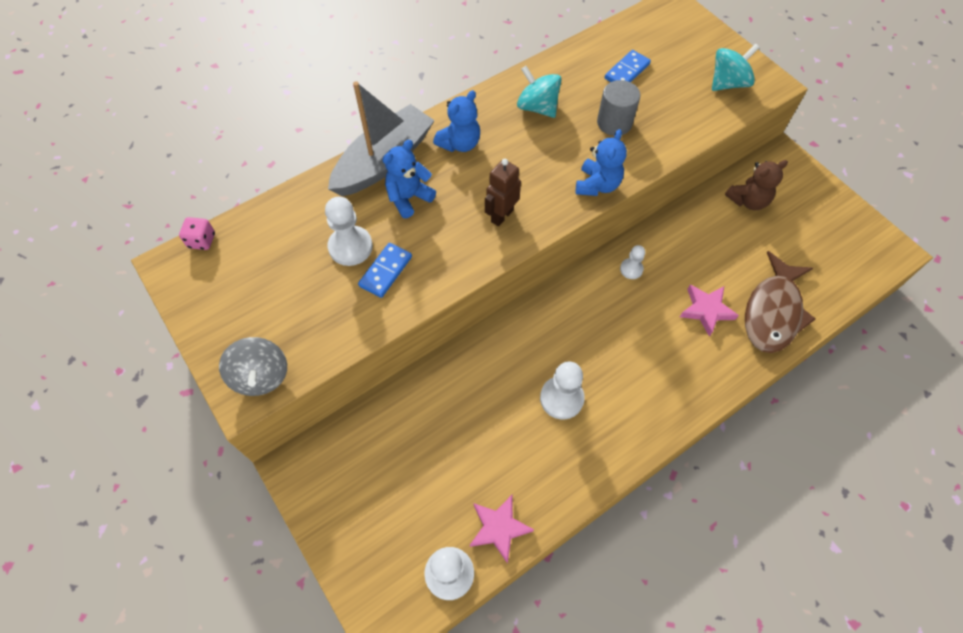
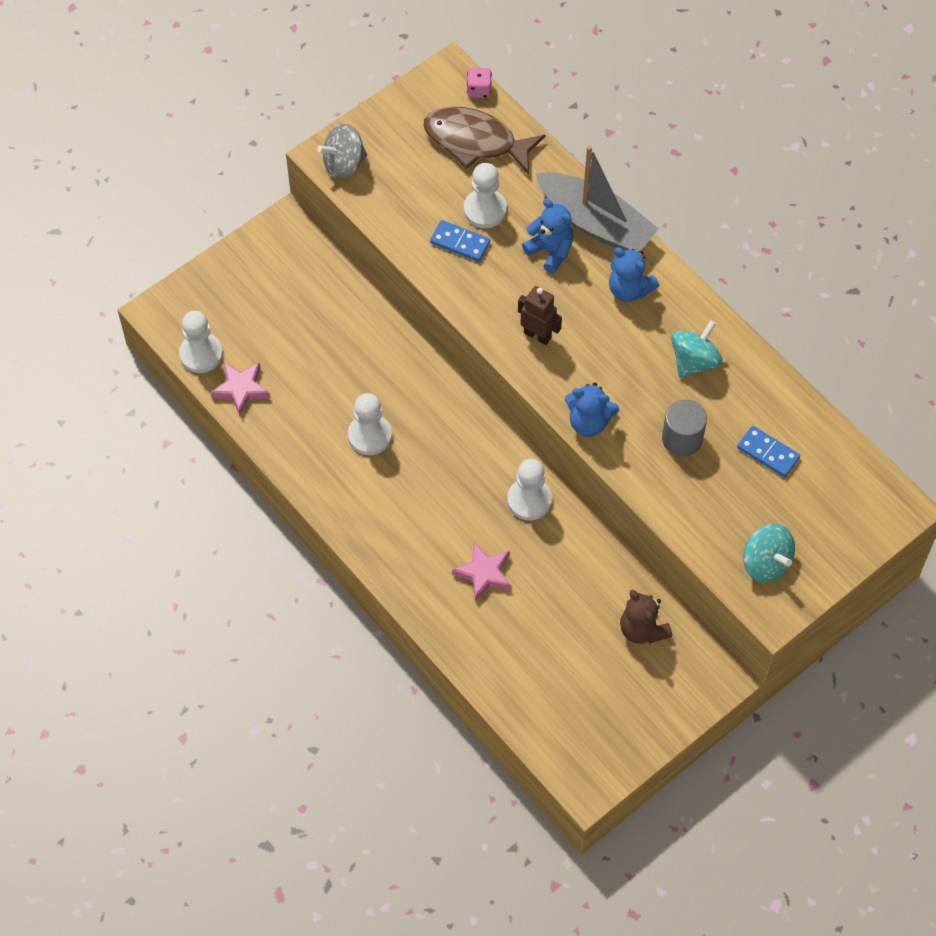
camera: 85 degrees right, 0 degrees up
(631, 269) = (529, 500): white pawn -> white pawn, size x1.74
(773, 312) = (488, 641): brown fish -> brown fish (475, 141)

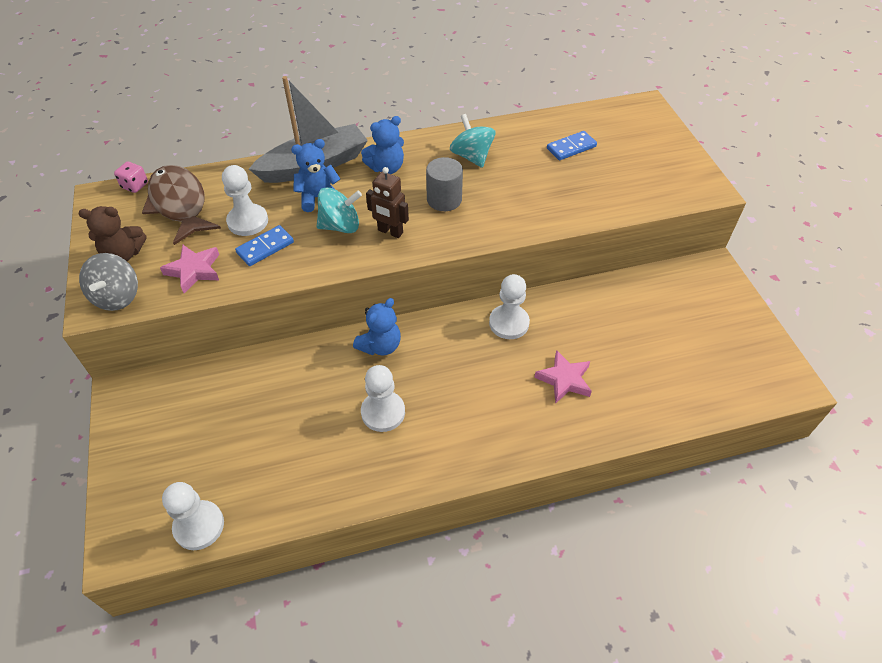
camera: 65 degrees left, 10 degrees down
(241, 389) = (264, 503): pink star -> pink star (194, 270)
(475, 141) = (179, 204): brown fish -> brown fish turned 105 degrees clockwise
(537, 335) = (390, 232): brown robot -> brown robot turned 120 degrees counterclockwise
(589, 422) = (491, 230): blue teddy bear -> blue teddy bear (380, 346)
(642, 629) = (657, 296): brown teddy bear -> brown teddy bear (123, 254)
(682, 439) = (535, 185): grey cylinder -> grey cylinder (444, 200)
(766, 563) = (665, 179): turquoise spinning top -> turquoise spinning top (340, 226)

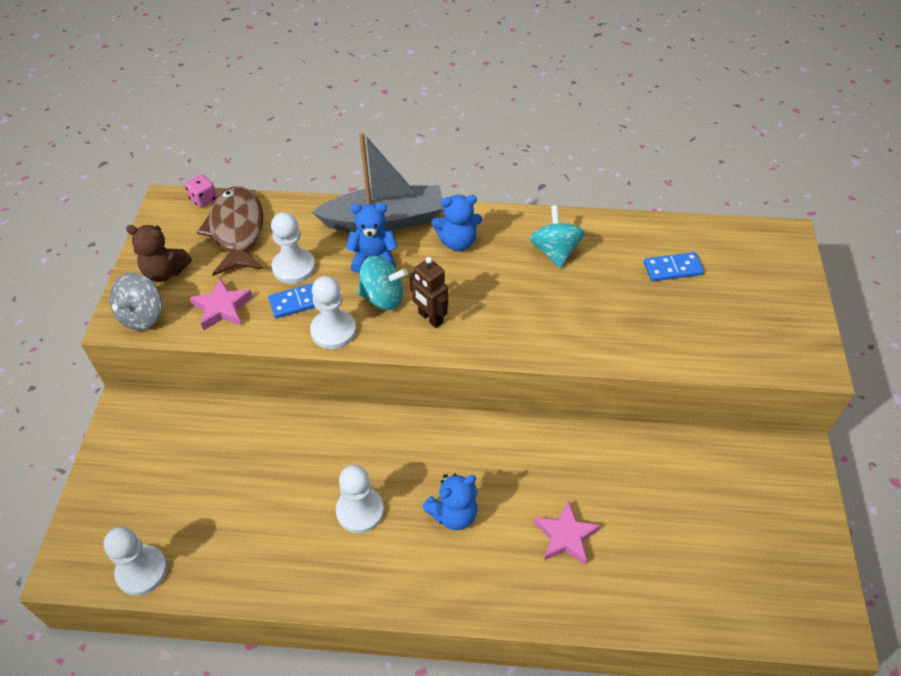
camera: 20 degrees right, 0 degrees up
(380, 346) = (387, 436): blue teddy bear -> blue teddy bear (453, 514)
(444, 200) = (503, 296): grey cylinder -> none
(509, 323) = (532, 451): white pawn -> white pawn (333, 331)

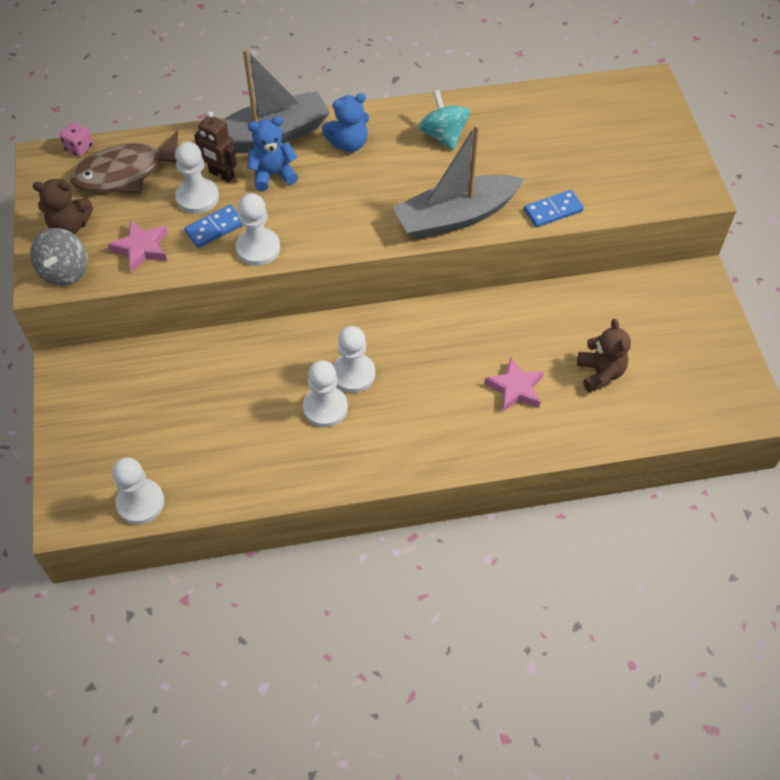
camera: 15 degrees left, 5 degrees up
(237, 231) = (126, 173): brown fish -> brown fish turned 90 degrees counterclockwise
(383, 297) = (294, 209): turquoise spinning top -> none
(400, 480) = (353, 374): none -> white pawn
(430, 318) = (346, 219): brown robot -> brown robot (221, 175)
(453, 514) = (411, 392): blue teddy bear -> none
(542, 339) = (455, 217): none -> grey boat
(663, 541) = (600, 373): none -> brown teddy bear
(672, 269) = (555, 132): blue domino -> blue domino (553, 210)

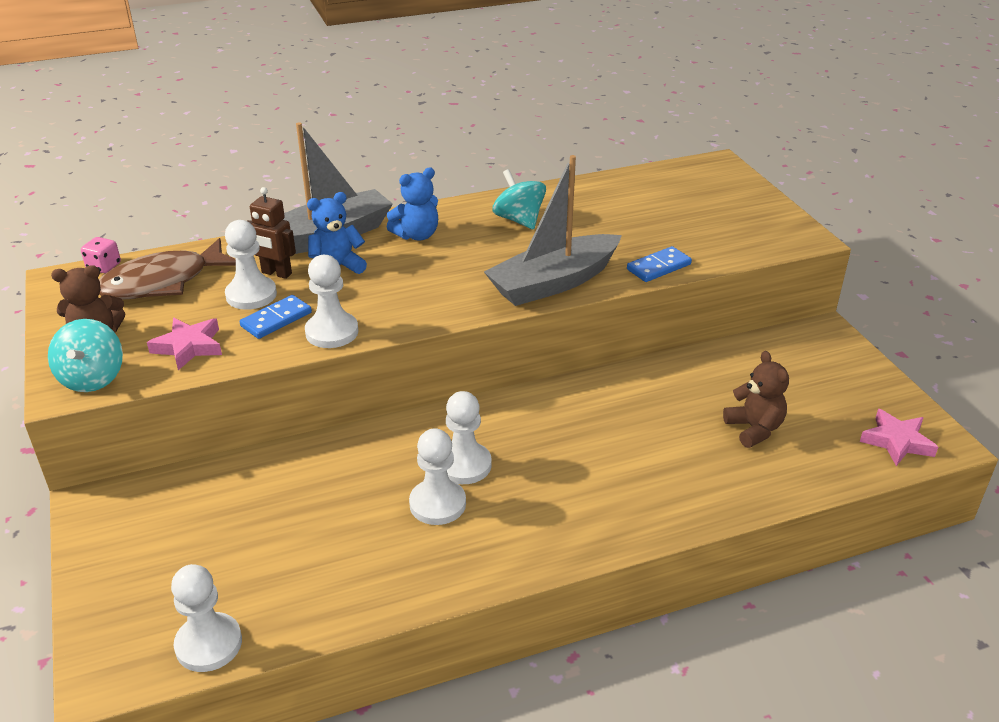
camera: 10 degrees left, 20 degrees down
(65, 271) = (92, 378): grey spinning top -> turquoise spinning top
(515, 388) = (662, 455): pink star -> pink star (897, 441)

